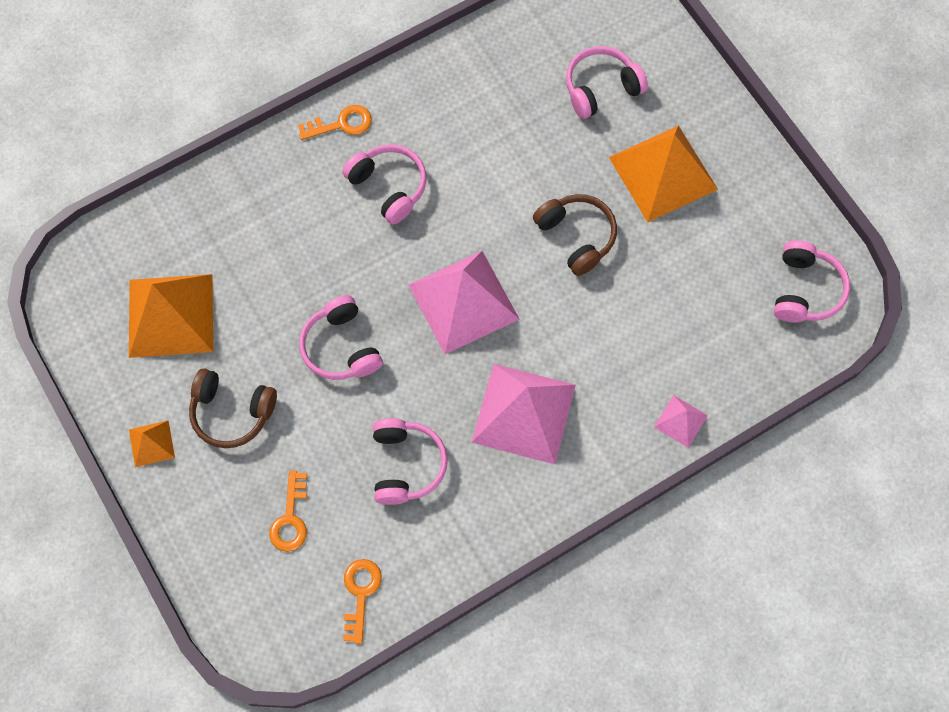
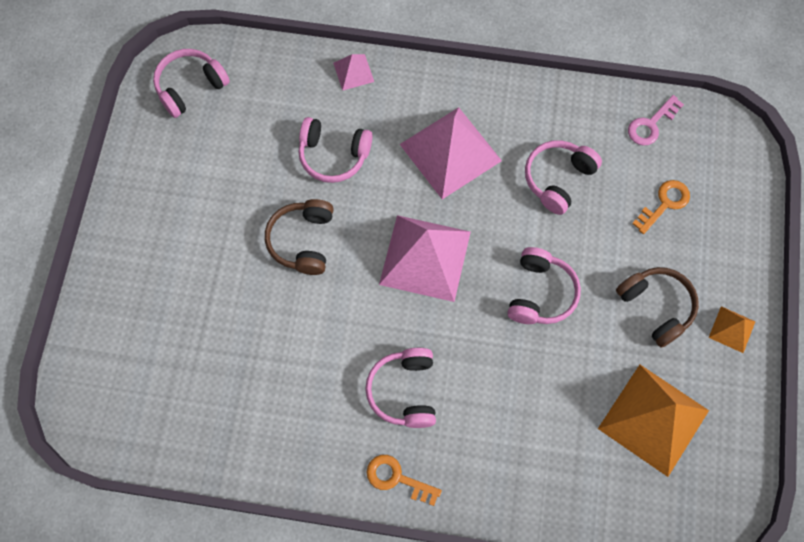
camera: 140 degrees left, 0 degrees up
(360, 594) = (651, 124): orange key -> pink key
(601, 88) = (172, 340): pink headphones -> pink headphones (333, 155)
(663, 173) = (197, 238): orange pyramid -> none

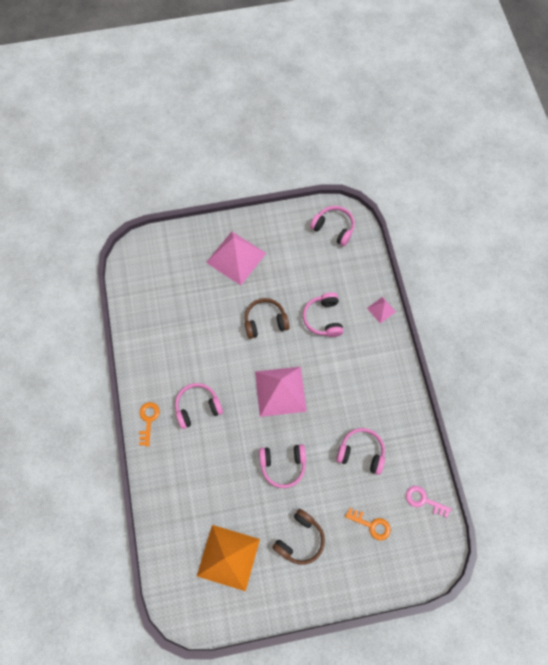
camera: 70 degrees right, 0 degrees up
(450, 152) = (352, 383): pink pyramid -> pink pyramid (236, 258)
(732, 329) = (303, 592): orange pyramid -> none

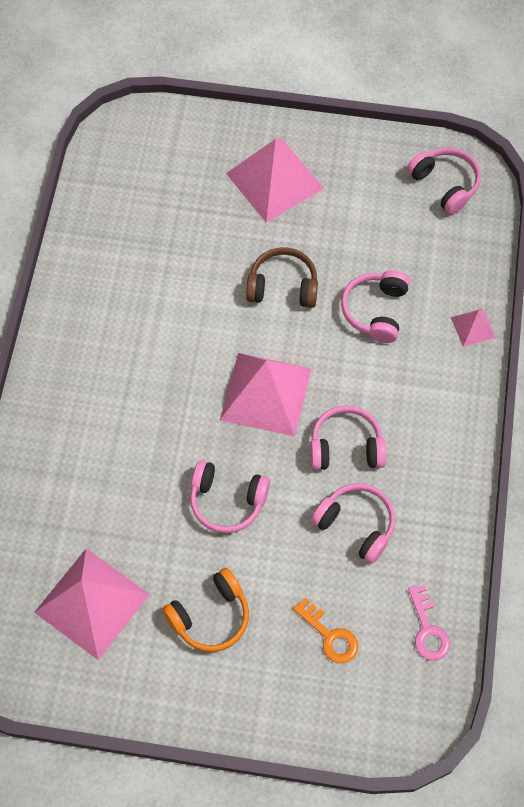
camera: 20 degrees right, 5 degrees down
(148, 420) = (51, 369): orange key -> none
(198, 407) = (131, 375): pink headphones -> pink headphones (346, 446)
(228, 557) = (92, 603): orange pyramid -> pink pyramid
(300, 539) = (210, 616): brown headphones -> orange headphones
(423, 500) = (428, 629): pink key -> pink key turned 150 degrees counterclockwise

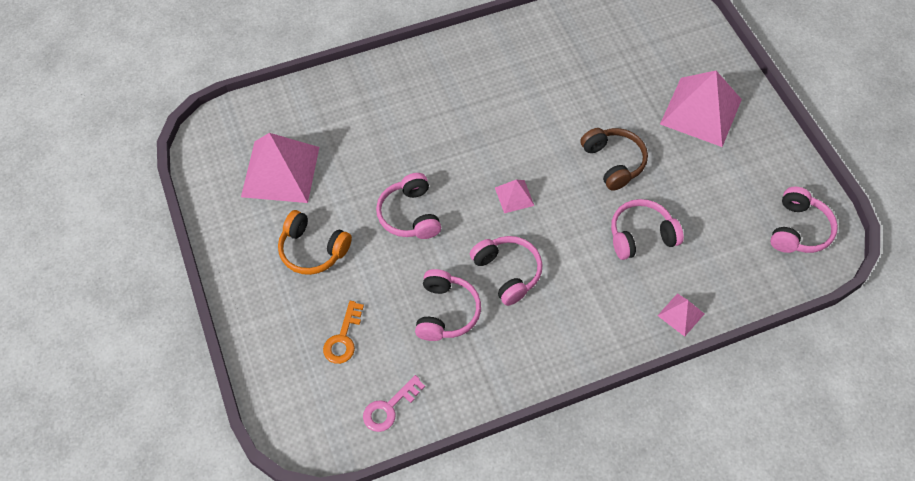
camera: 60 degrees right, 5 degrees down
(266, 394) = (514, 196): pink pyramid -> pink pyramid, size x0.47

